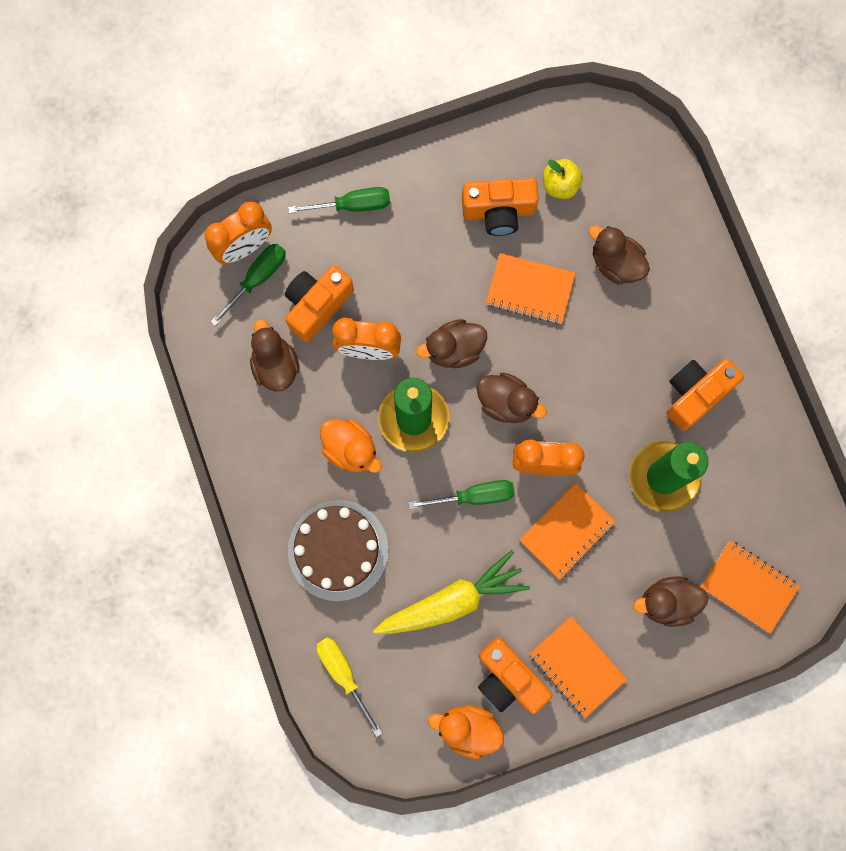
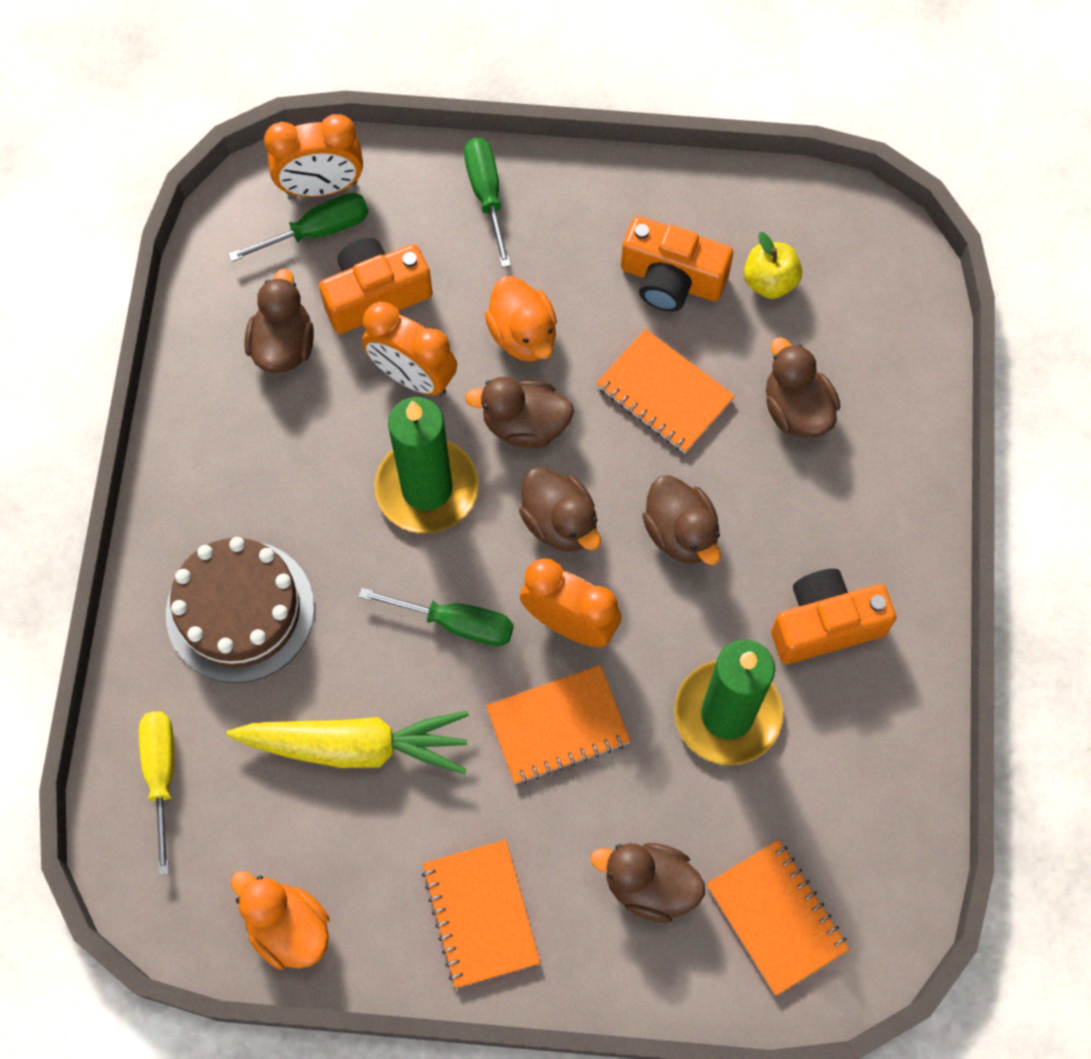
camera: 25 degrees right, 10 degrees down
(351, 449) = (324, 491): orange duck -> orange duck (523, 335)
(353, 205) = (486, 194): green screwdriver -> green screwdriver turned 120 degrees counterclockwise
(508, 679) = (378, 886): orange camera -> none
(583, 376) = (681, 533): none -> brown duck

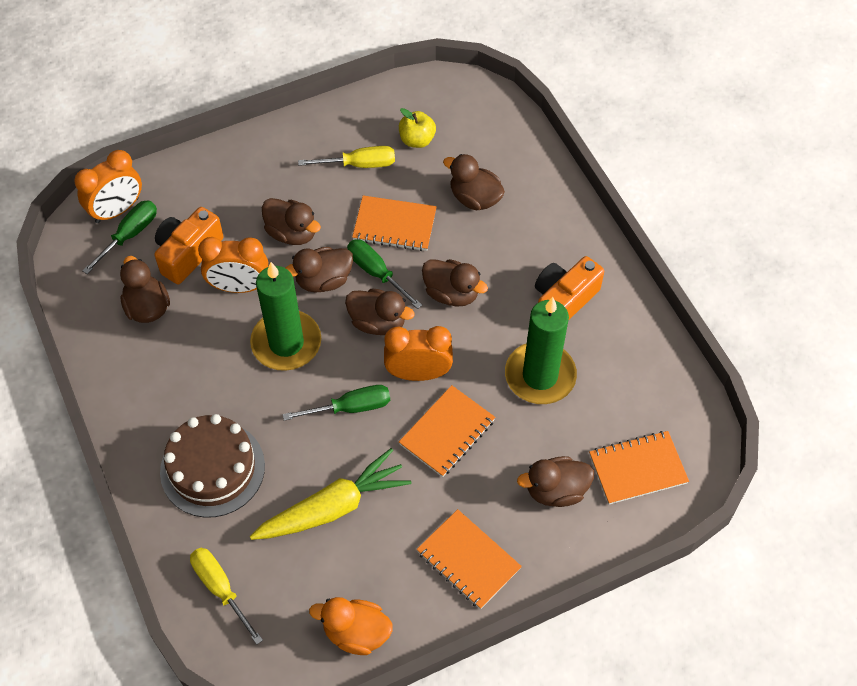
camera: 30 degrees left, 10 degrees down
(486, 194) = (222, 169): green screwdriver -> green screwdriver (376, 272)
(523, 335) = (292, 233): orange duck -> brown duck
(671, 279) = (360, 164): orange camera -> yellow screwdriver
(776, 917) = (637, 469): orange notebook -> orange notebook turned 45 degrees counterclockwise

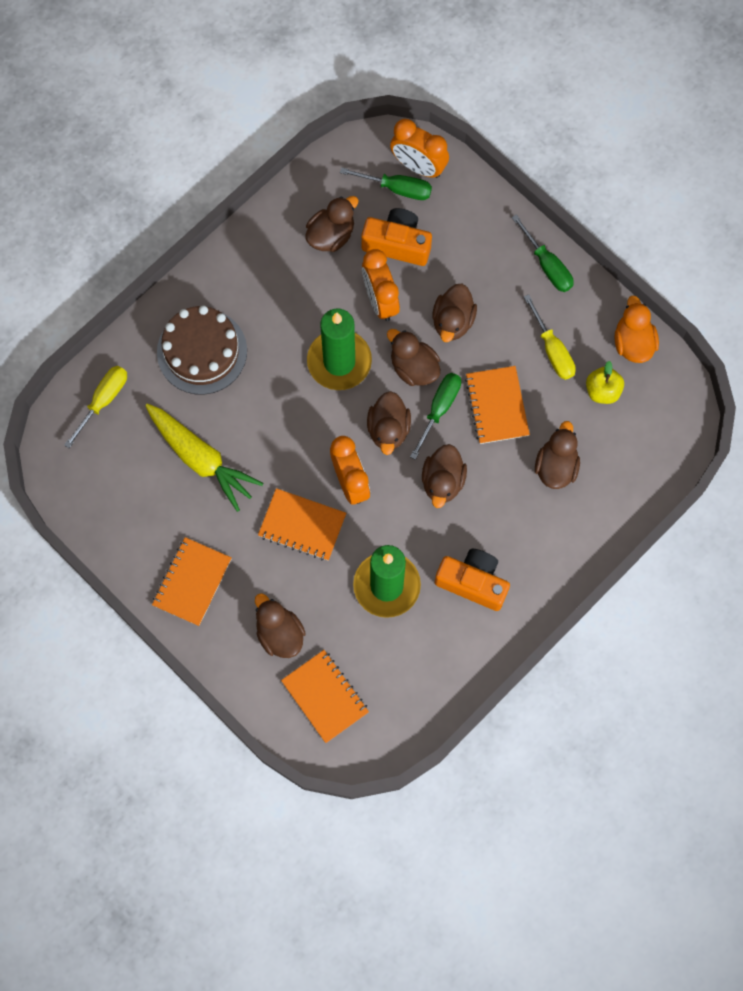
camera: 70 degrees right, 15 degrees up
(351, 407) = (297, 438): green screwdriver -> green screwdriver (547, 266)
(356, 633) = (102, 516): orange duck -> orange duck (633, 342)

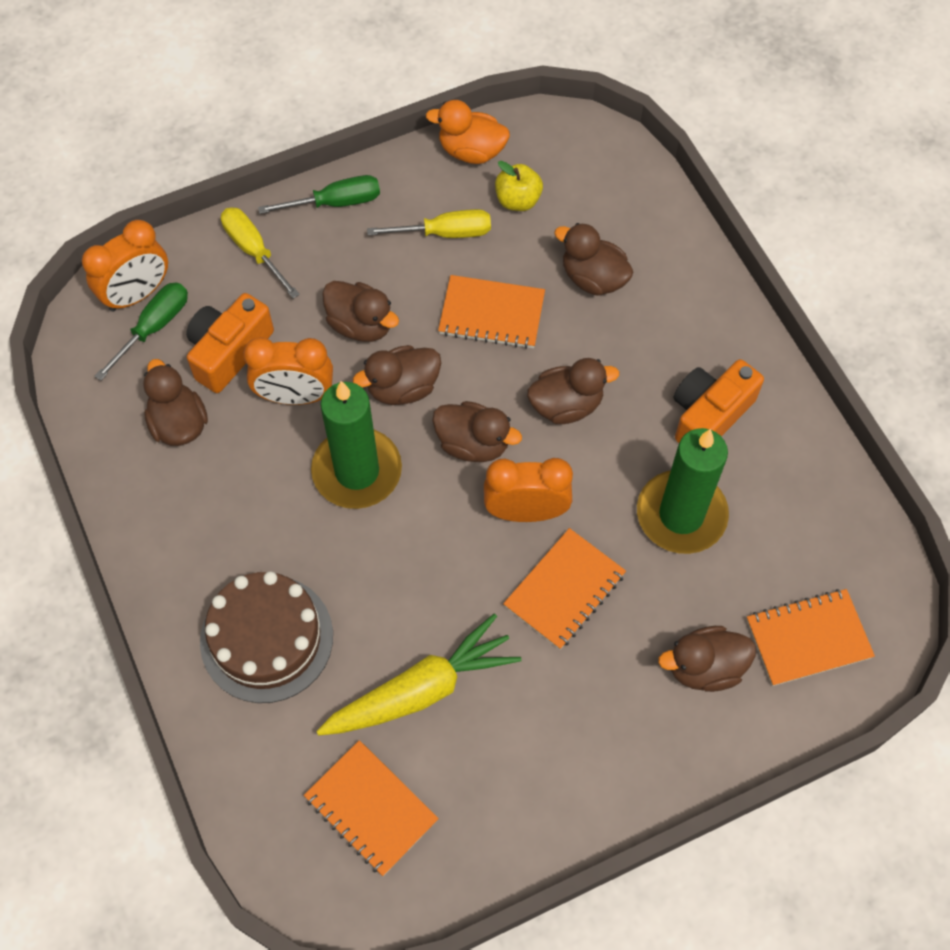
camera: 70 degrees left, 10 degrees down
(104, 400) = (280, 797): yellow screwdriver -> yellow screwdriver (253, 250)
(192, 582) = (595, 760): orange notebook -> orange notebook (371, 808)
(439, 408) = (469, 377): green screwdriver -> none
(442, 481) = (566, 405): brown duck -> brown duck turned 45 degrees counterclockwise

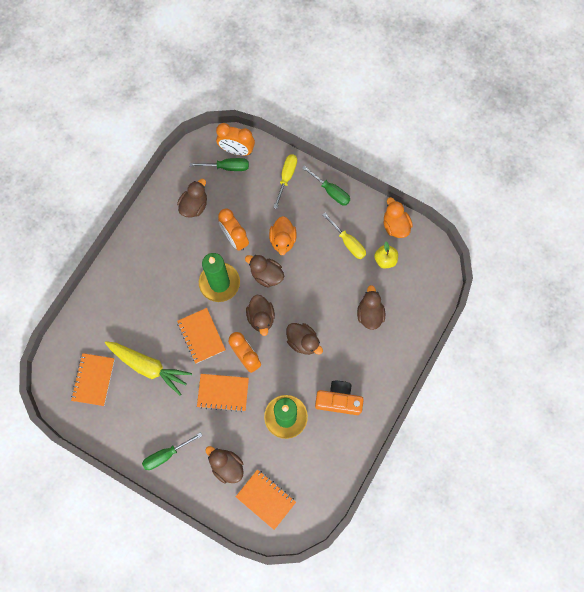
camera: 55 degrees right, 10 degrees up
(229, 352) = (236, 201): orange camera -> none
(266, 638) = (132, 298): brown cake -> none
(361, 325) = (283, 240): brown duck -> orange duck
(491, 314) = (323, 286): orange notebook -> orange notebook (201, 336)
(612, 763) = (166, 455): none -> green screwdriver

